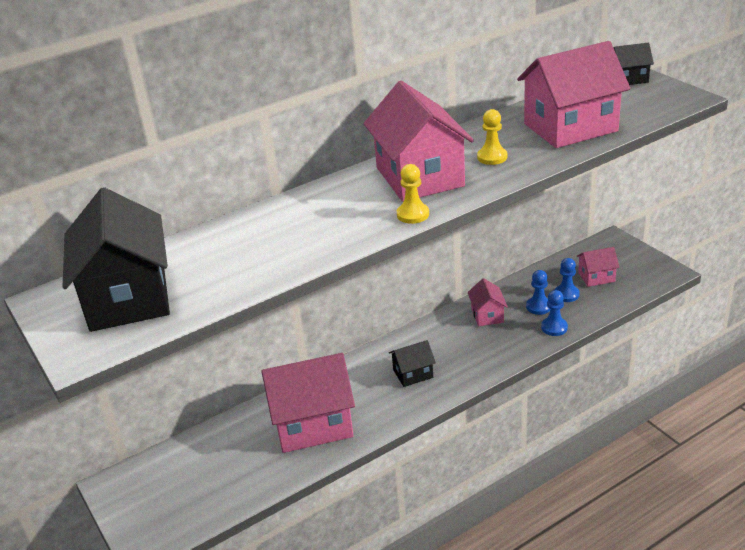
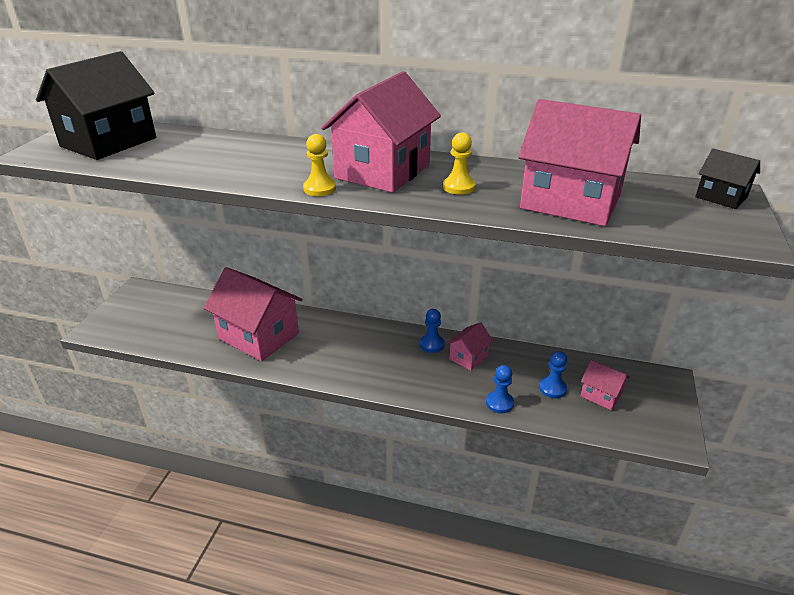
camera: 45 degrees right, 0 degrees up
(413, 374) = (357, 354): black house -> none
(538, 307) = (515, 380): blue pawn -> blue pawn (432, 344)

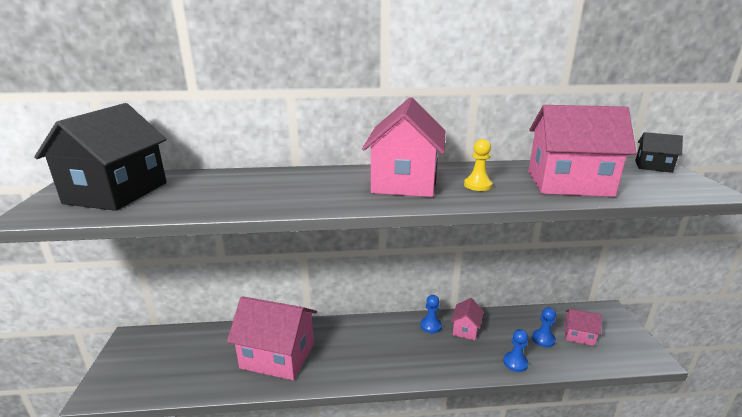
camera: 20 degrees left, 10 degrees down
(319, 189) = (367, 203): yellow pawn -> none

